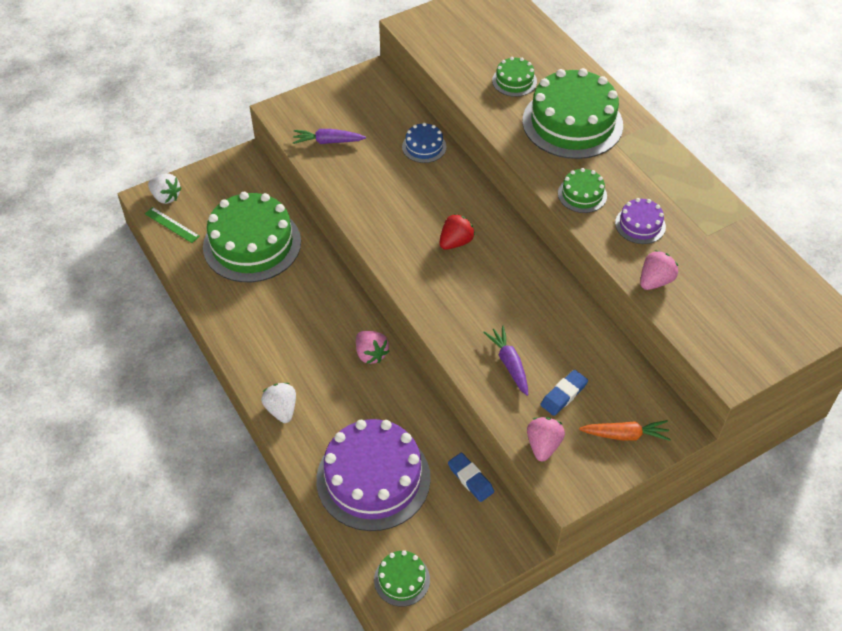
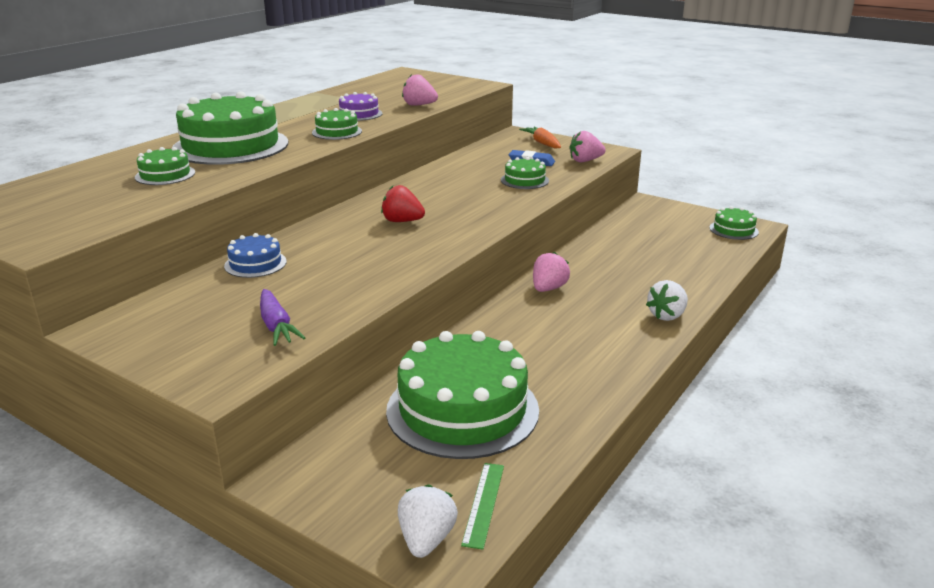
camera: 115 degrees left, 25 degrees down
(373, 478) = (672, 257): purple cake -> none
(470, 479) = (619, 224): blue eraser -> none
(509, 364) = (524, 180): purple carrot -> green cake

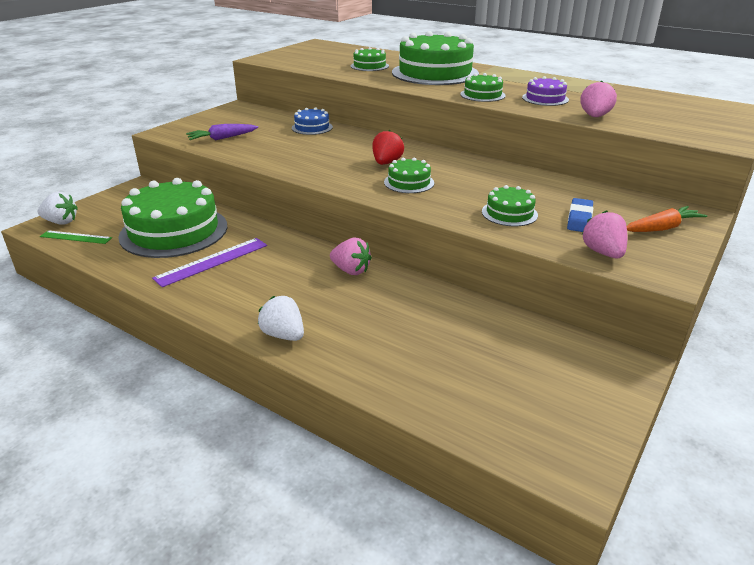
camera: 90 degrees right, 5 degrees up
(542, 368) = (212, 261): none -> purple ruler
(733, 230) = (549, 441): green cake -> green cake (409, 182)

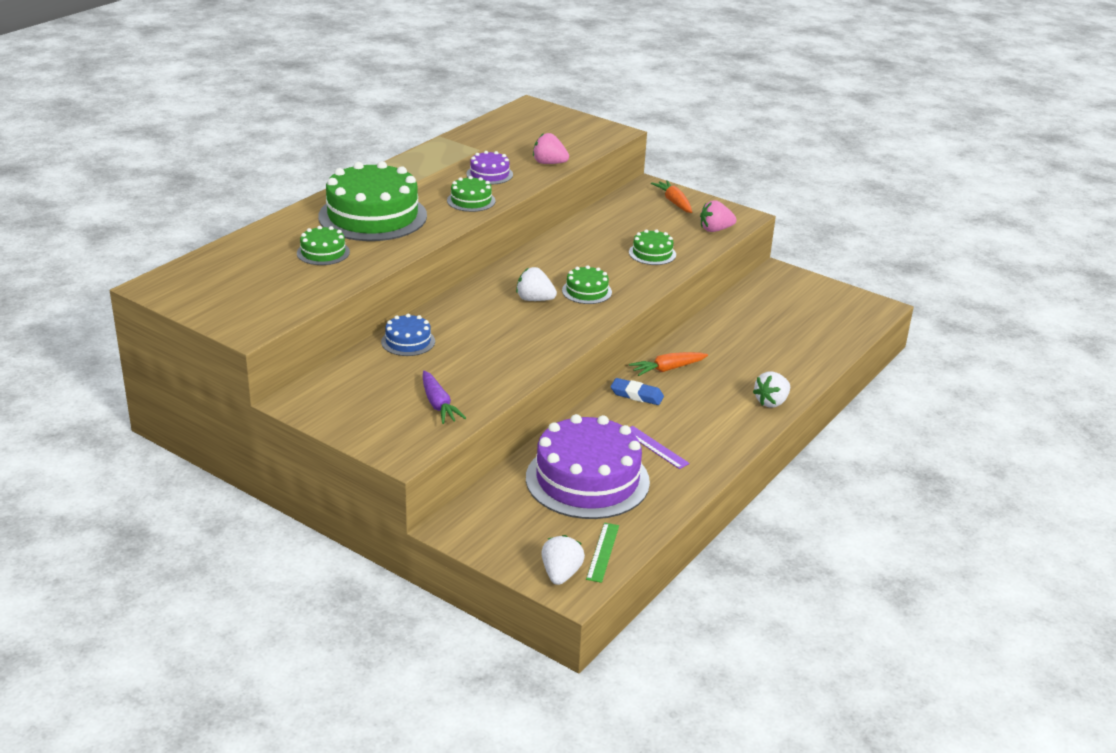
camera: 90 degrees left, 0 degrees up
(174, 231) = (587, 480): green cake -> purple cake
(212, 261) = (655, 447): purple ruler -> purple ruler, size x0.66
(351, 270) = (667, 369): pink strawberry -> orange carrot
(386, 163) = (534, 299): red strawberry -> white strawberry
(579, 219) = (661, 228): blue eraser -> blue eraser (636, 395)

